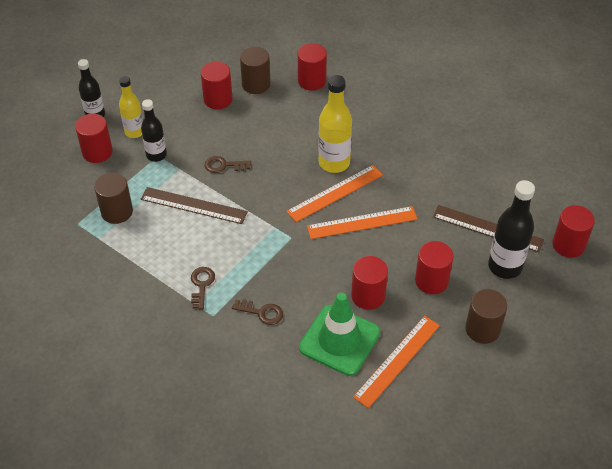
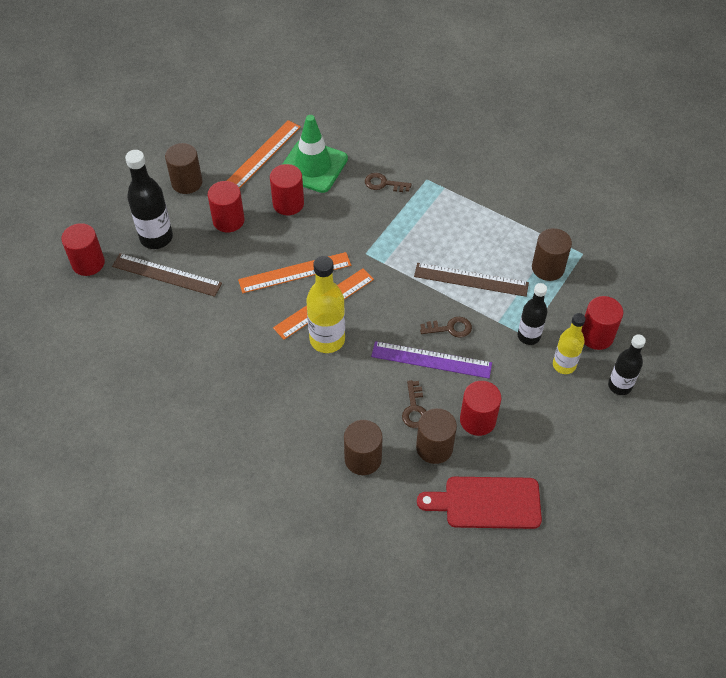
camera: 175 degrees right, 5 degrees up
(201, 285) = (443, 203): brown key -> brown key (414, 409)
(225, 51) = (486, 503): none -> red cutting board
(245, 142) = (431, 360): none -> purple ruler
(312, 81) = (363, 459): red cylinder -> brown cylinder

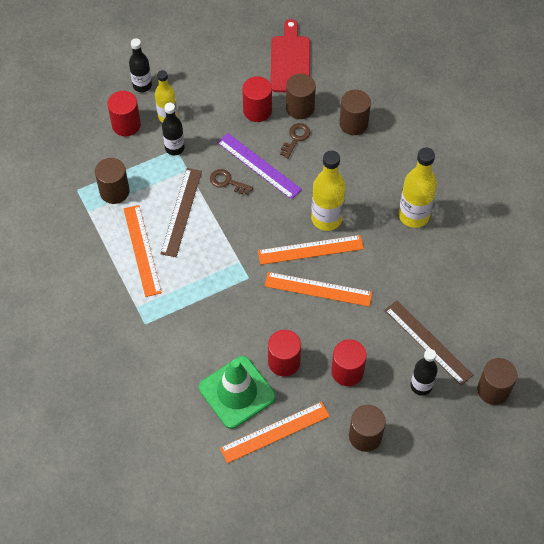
camera: 150 degrees left, 5 degrees up
(88, 263) = (493, 390): red cylinder -> brown cylinder
(156, 238) = (421, 386): black bottle -> black bottle, size x0.66
(239, 385) = (414, 215): none -> yellow bottle
(383, 184) = (186, 339): brown key -> none
(471, 279) = (181, 212): brown ruler -> brown ruler turned 60 degrees clockwise
(478, 231) = (142, 250): none -> orange ruler
(486, 503) = (290, 61): red cutting board -> red cutting board turned 120 degrees counterclockwise

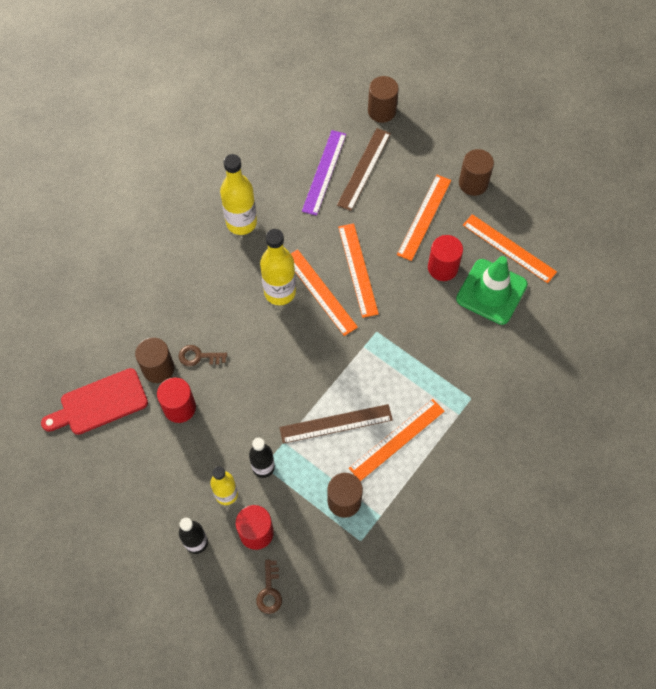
camera: 115 degrees left, 5 degrees up
(227, 182) = (280, 397): brown key -> brown key (269, 591)
(259, 166) = (247, 376): purple ruler -> purple ruler (324, 172)
(347, 371) = (424, 217): red cylinder -> orange ruler
(353, 123) = (157, 311): brown cylinder -> none
(421, 386) = (406, 160): black bottle -> none

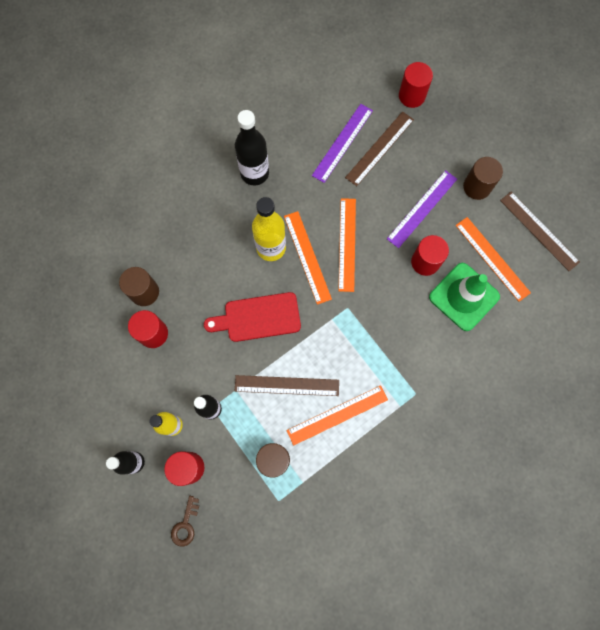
camera: 15 degrees right, 10 degrees up
(99, 403) = (85, 311): red cutting board -> red cutting board (258, 317)
(198, 356) = (182, 290): brown key -> none
(241, 223) = (254, 173): yellow bottle -> black bottle
(382, 111) = (411, 96): brown cylinder -> red cylinder
(424, 217) = (422, 208): orange ruler -> purple ruler
(547, 210) = (539, 231): none -> brown ruler

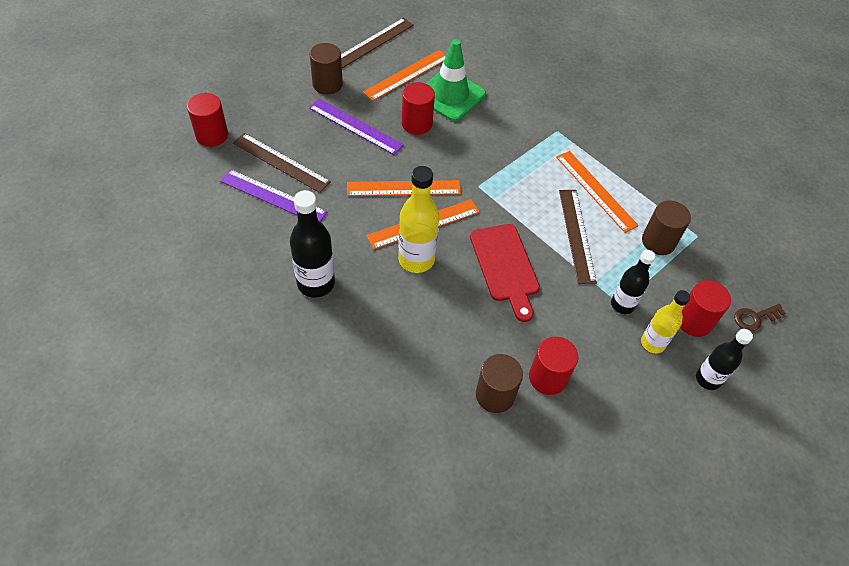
camera: 100 degrees left, 20 degrees down
(185, 525) = (754, 318): brown key -> brown key turned 150 degrees clockwise

